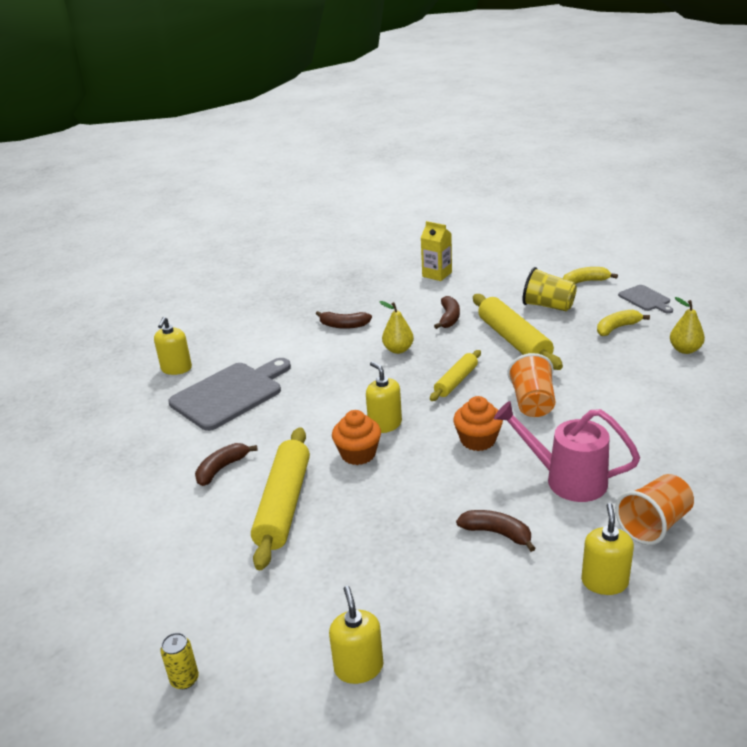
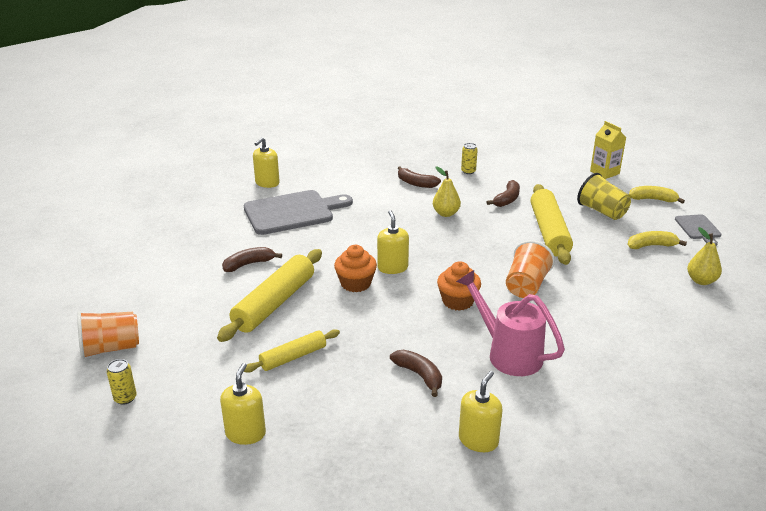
camera: 20 degrees right, 0 degrees up
(389, 298) = (468, 171): none -> yellow can
(437, 274) = (523, 162): yellow carton -> yellow carton (604, 172)
(456, 381) = (475, 251): yellow rolling pin -> yellow rolling pin (293, 357)
(654, 525) = (555, 411): orange cup -> orange cup (110, 348)

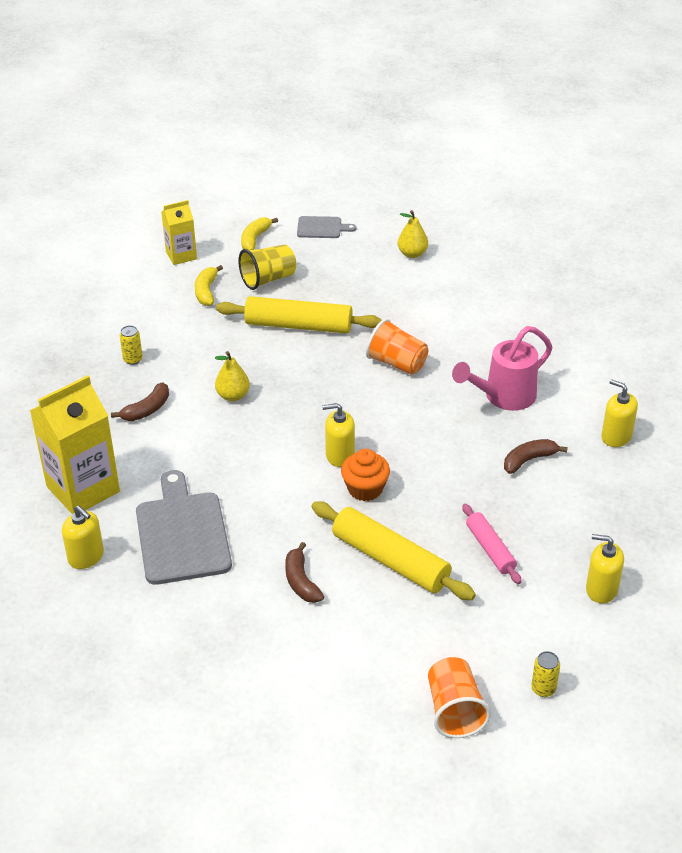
camera: 80 degrees left, 10 degrees up
(293, 357) = (490, 549): yellow rolling pin -> pink rolling pin
(329, 173) = (83, 489): none -> yellow carton
(458, 301) = (414, 415): orange cupcake -> none
(507, 199) = (217, 341): brown banana -> none
(651, 246) = (345, 265): yellow banana -> yellow banana (206, 291)

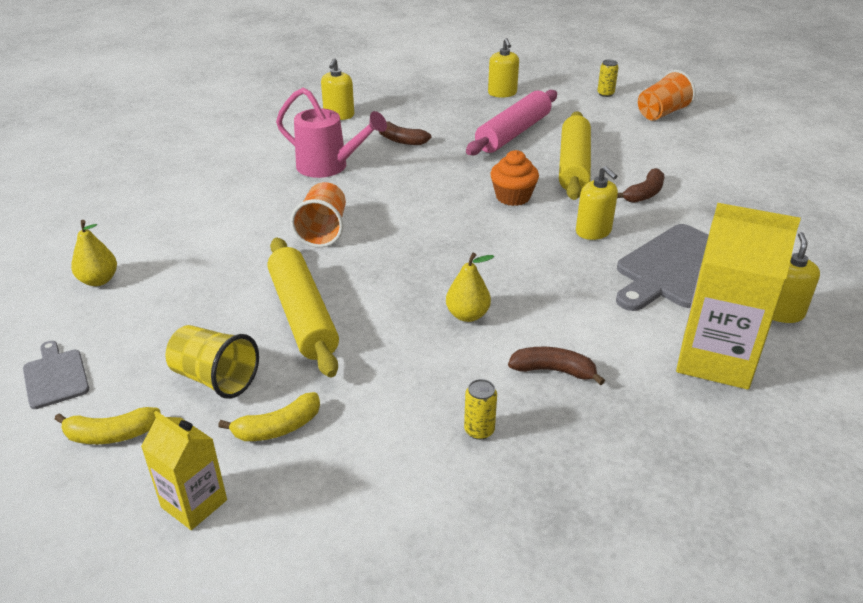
camera: 120 degrees left, 5 degrees down
(340, 455) = (486, 221): yellow soap dispenser -> yellow soap dispenser (593, 231)
(490, 549) = (513, 133): pink rolling pin -> pink rolling pin, size x1.73

